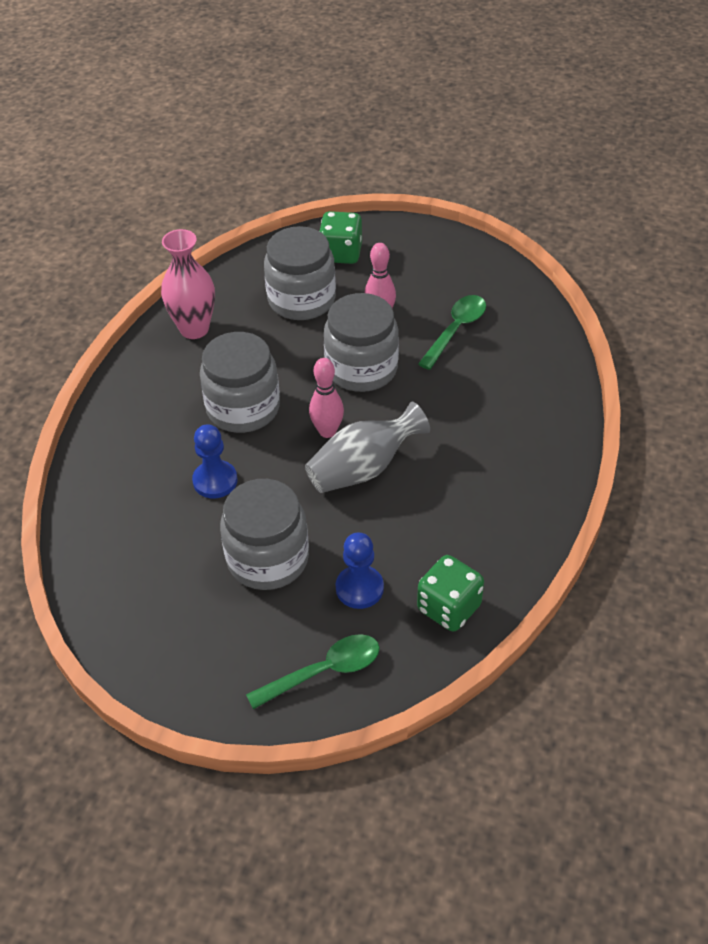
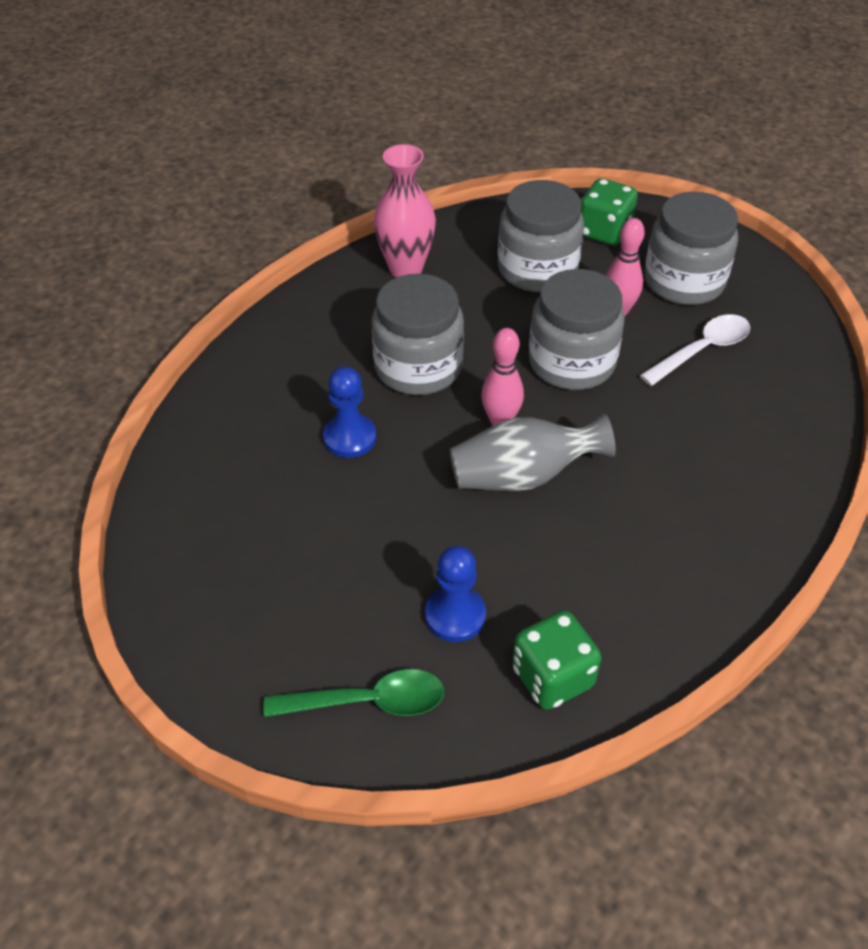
camera: 20 degrees right, 0 degrees up
(268, 558) = (366, 544): grey jar -> grey jar (683, 281)
(456, 330) = (702, 350): green spoon -> white spoon

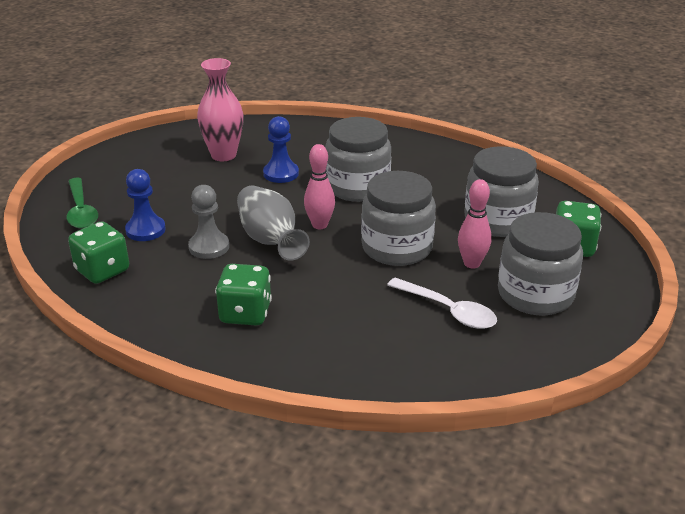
camera: 75 degrees right, 15 degrees down
(406, 268) = (458, 167): pink vase -> pink vase (223, 155)
(522, 544) = (209, 247): none -> grey pawn
(681, 524) = (245, 313): none -> green dice

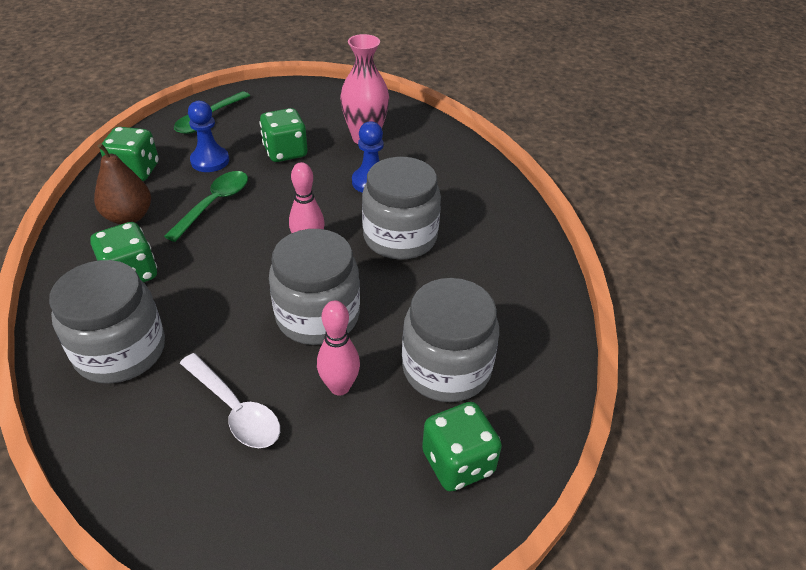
camera: 50 degrees right, 10 degrees up
(166, 293) = (129, 217): none -> brown pear
(188, 193) = (285, 152): none -> green dice
(209, 247) = (214, 204): grey pawn -> green spoon
(270, 240) = (255, 231): grey vase -> none
(448, 311) = (235, 410): white spoon -> white spoon turned 45 degrees counterclockwise
(535, 294) = (325, 471): grey jar -> grey jar (121, 351)

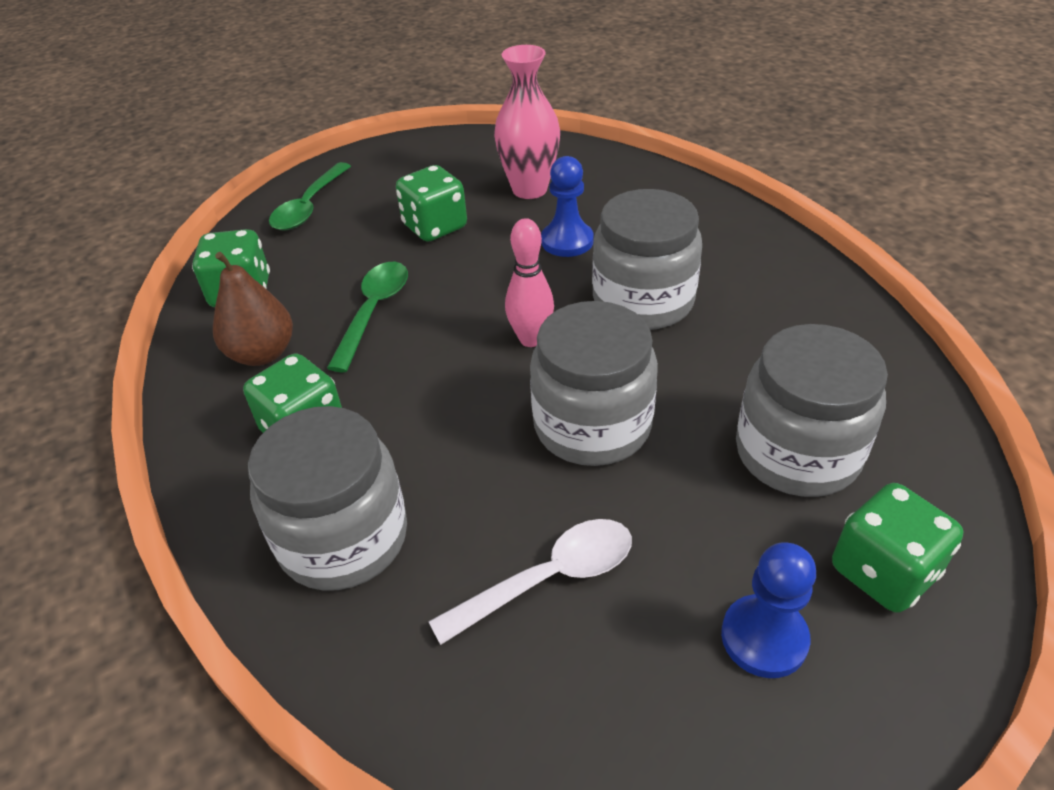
camera: 10 degrees left, 0 degrees up
(210, 161) = (338, 258): blue pawn -> blue pawn (764, 638)
(235, 410) = (549, 578): white spoon -> white spoon turned 60 degrees counterclockwise
(339, 387) = (673, 511): pink bowling pin -> none

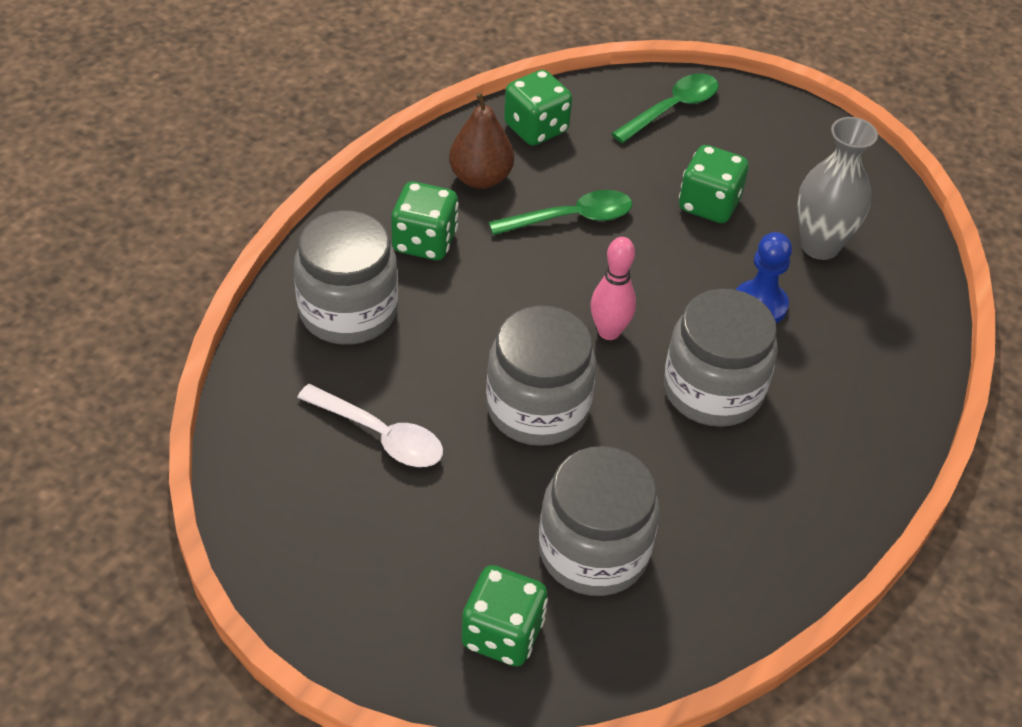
camera: 55 degrees right, 5 degrees up
(309, 206) = (672, 108): green spoon -> green spoon turned 150 degrees clockwise
(529, 189) = (820, 246): pink vase -> grey vase
(764, 638) = (401, 573): blue pawn -> none

